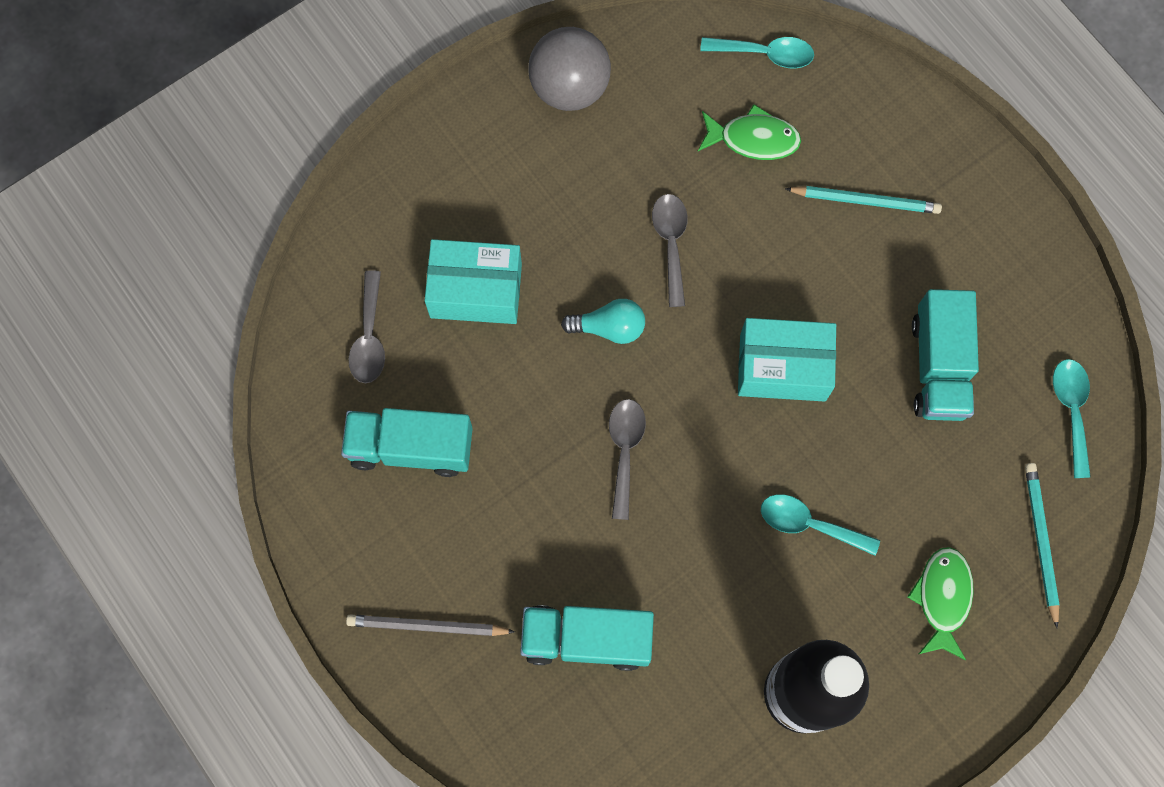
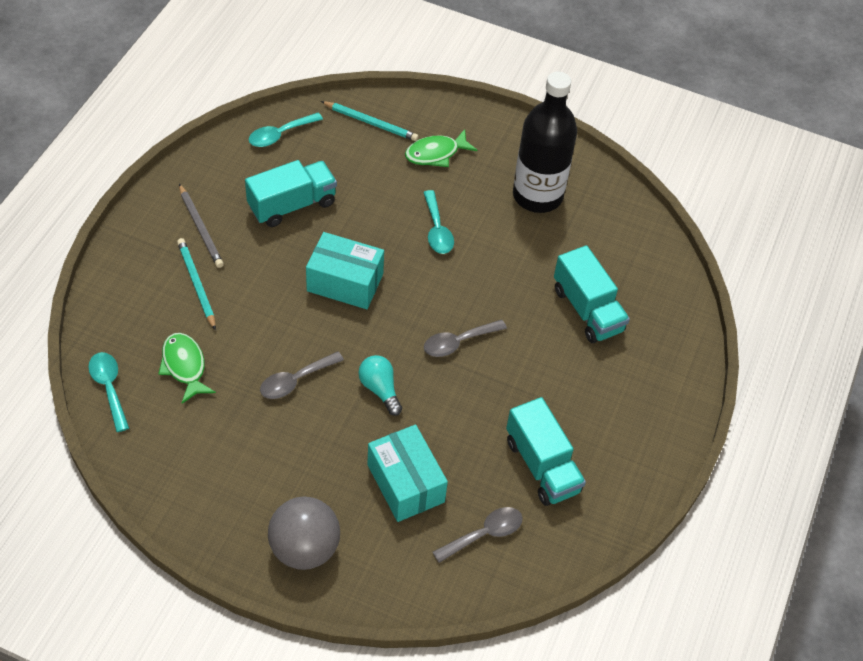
camera: 125 degrees left, 20 degrees down
(427, 626) = (645, 397): grey pencil -> grey pencil (201, 228)
(569, 87) = (206, 502): grey ball -> grey ball (304, 548)
(782, 367) = (345, 282): turquoise box -> turquoise box turned 45 degrees counterclockwise
(1040, 541) = (371, 123): turquoise pencil -> turquoise pencil turned 120 degrees counterclockwise

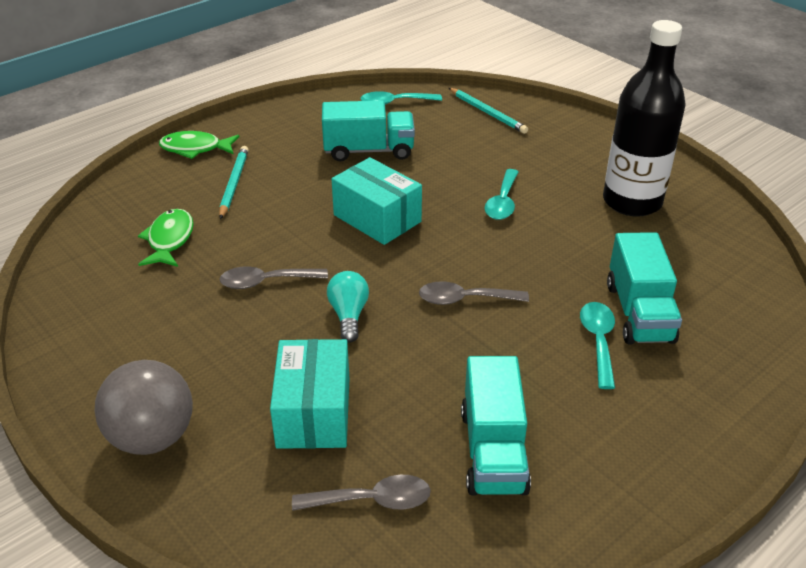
camera: 30 degrees right, 15 degrees down
(109, 388) = (88, 237): turquoise spoon -> turquoise spoon (598, 342)
(201, 228) = (271, 147): grey pencil -> none
(436, 153) = (539, 147): green fish -> green fish (195, 149)

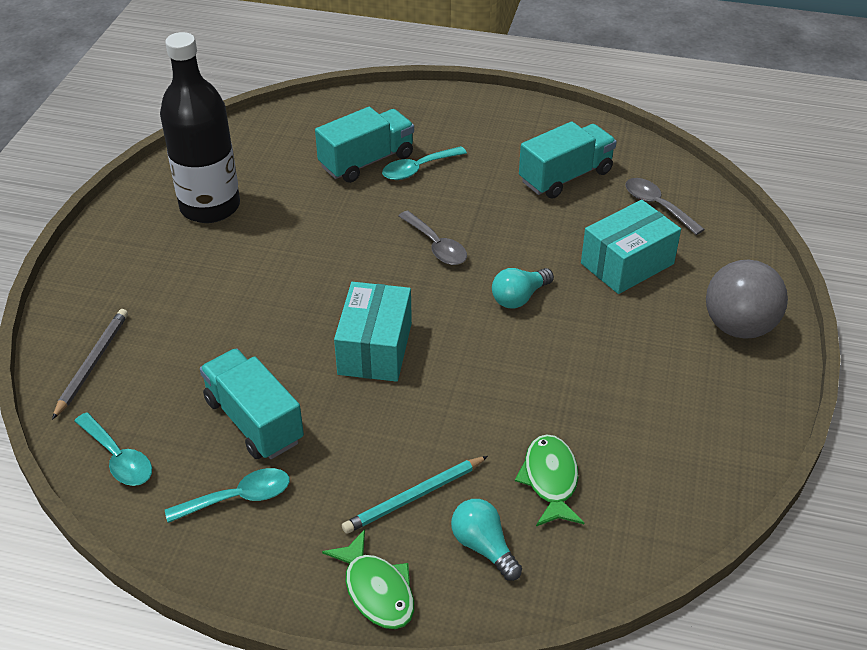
camera: 125 degrees left, 5 degrees up
(166, 193) = (483, 546): none -> turquoise light bulb
(169, 240) = (550, 480): green fish -> green fish turned 120 degrees clockwise
(266, 282) = (533, 369): grey spoon -> none
(487, 113) = (92, 364): turquoise pencil -> grey pencil
(502, 202) = (275, 280): turquoise spoon -> turquoise spoon (238, 498)

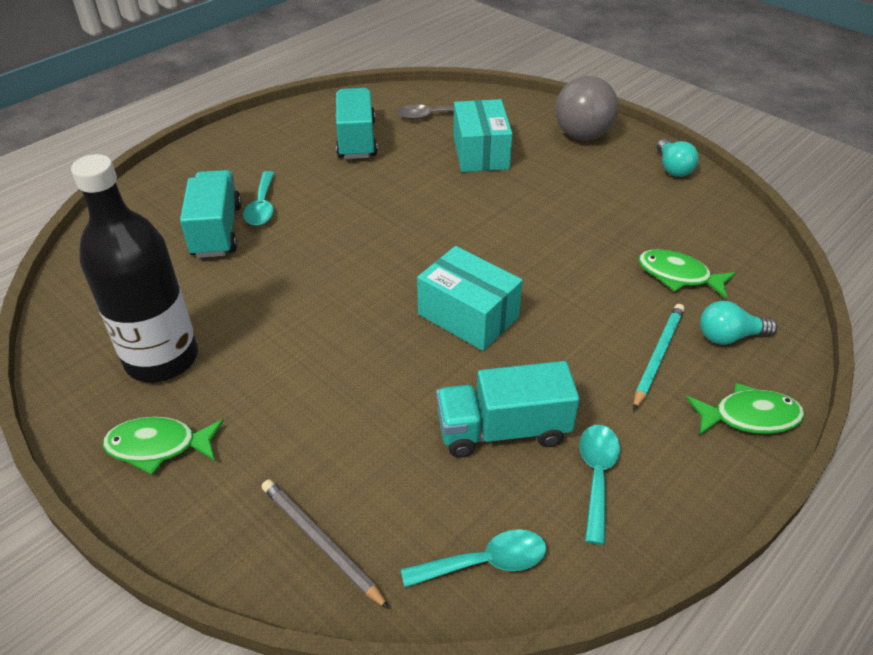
camera: 60 degrees left, 0 degrees up
(131, 247) = (158, 446): none -> green fish
(414, 497) = (657, 356): turquoise pencil -> turquoise pencil turned 150 degrees counterclockwise
(436, 246) = (371, 234): grey spoon -> none
(519, 297) = (473, 215): turquoise light bulb -> turquoise light bulb (673, 168)

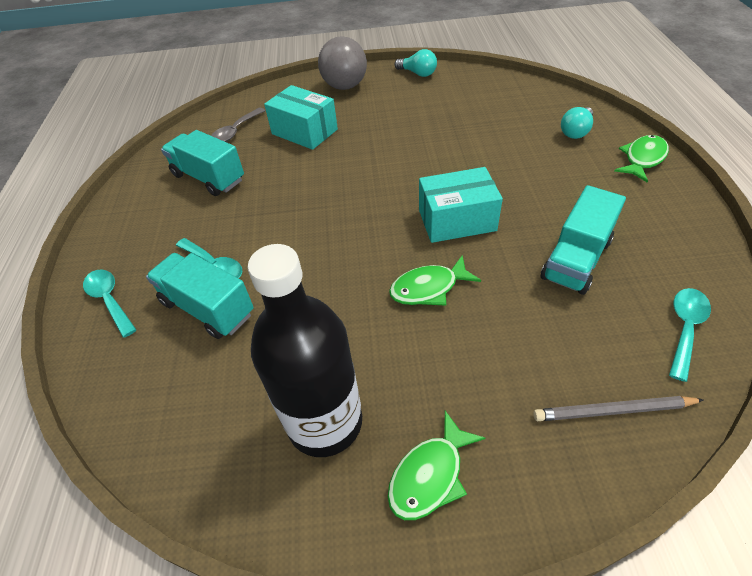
camera: 45 degrees left, 5 degrees up
(597, 476) = (646, 240): turquoise spoon -> turquoise spoon (110, 300)
(657, 356) = (568, 164): turquoise pencil -> none
(678, 276) = (510, 121): green fish -> green fish (428, 288)

